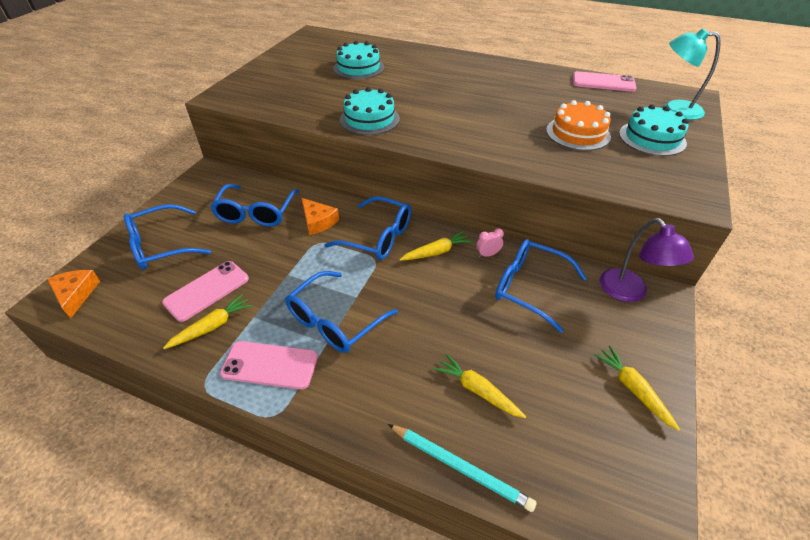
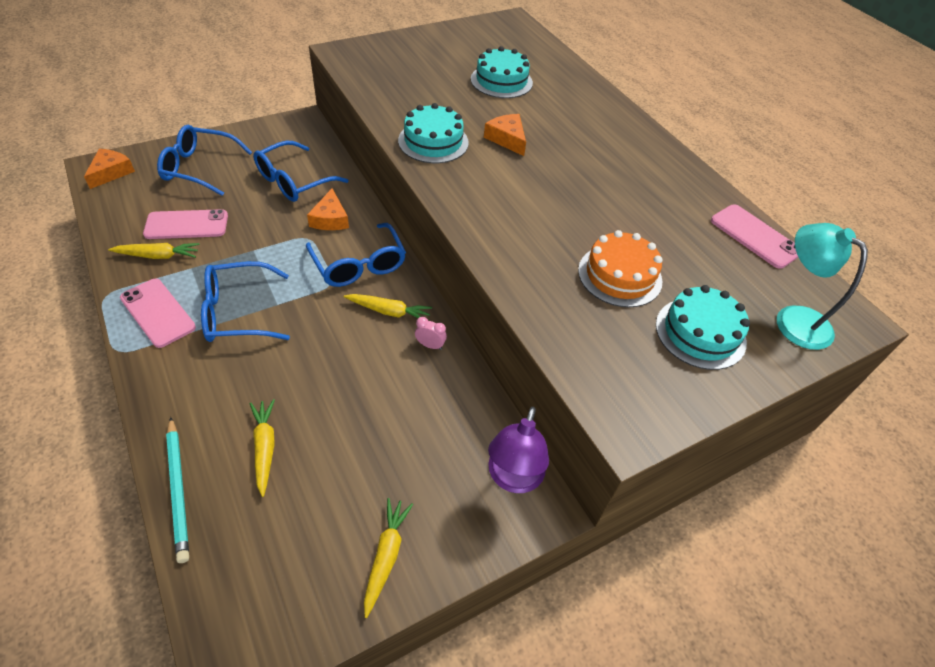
camera: 35 degrees right, 5 degrees up
(412, 97) = (507, 139): none -> orange cheese
(530, 288) = (425, 402): blue glasses -> none

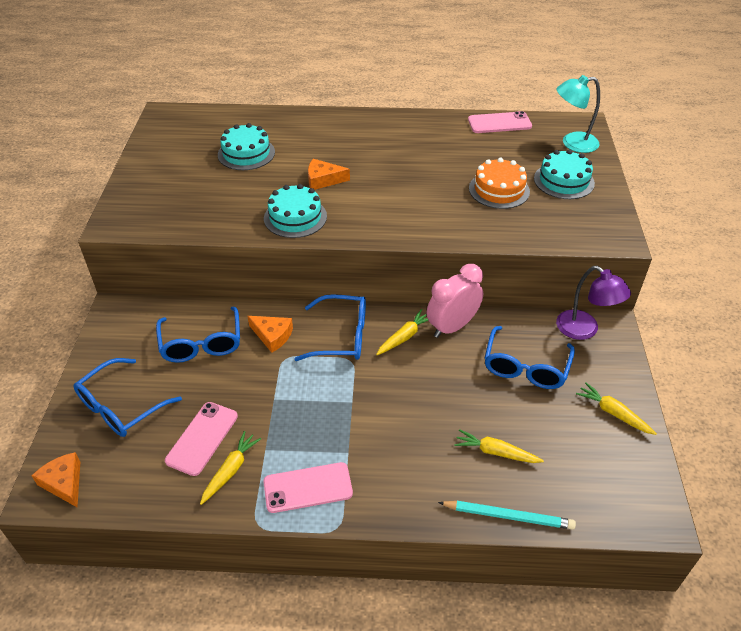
camera: 55 degrees left, 5 degrees down
(238, 312) = (345, 430): blue glasses -> blue glasses (525, 367)
(430, 345) = (452, 327): pink clock -> pink clock, size x2.35

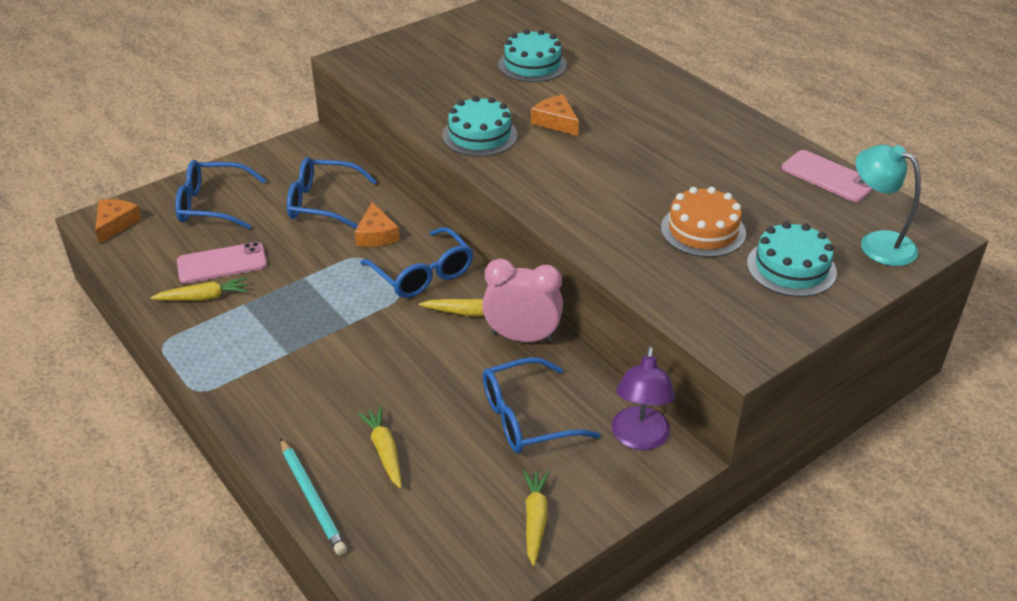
camera: 50 degrees right, 5 degrees down
(201, 343) = (323, 203): blue glasses -> blue glasses turned 60 degrees clockwise
(308, 487) = (226, 350): pink phone -> none

